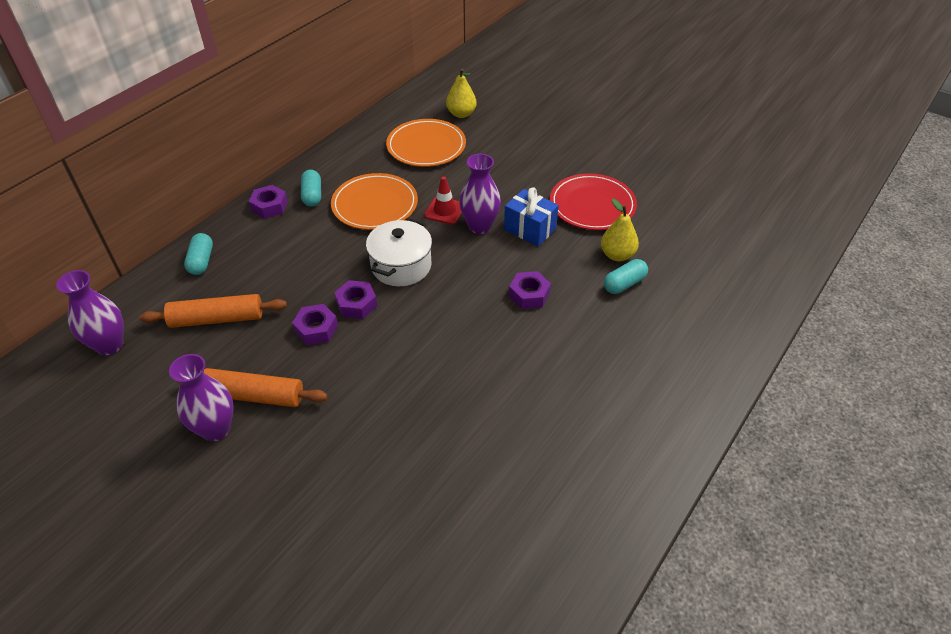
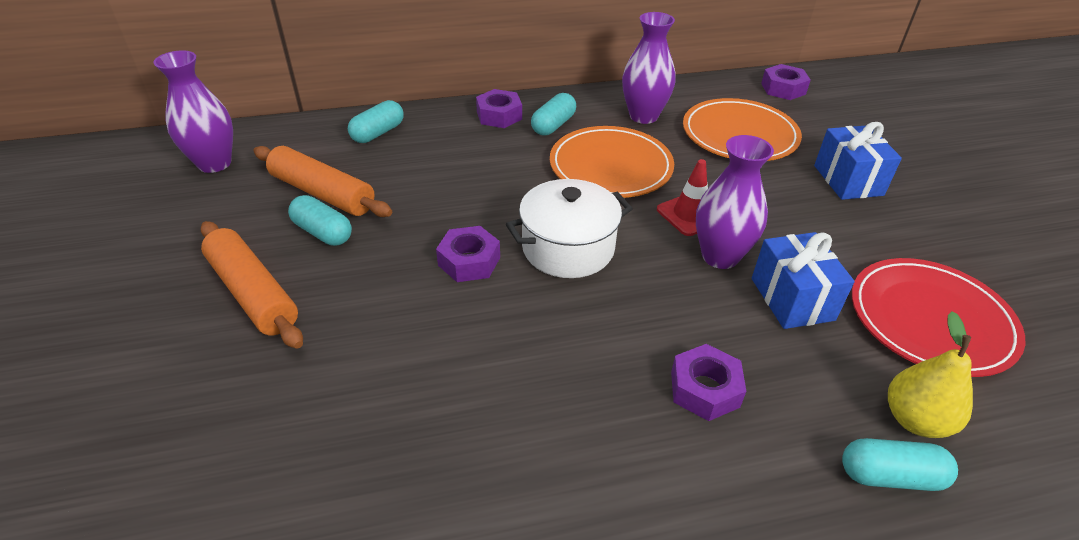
camera: 40 degrees right, 5 degrees down
(215, 429) = (179, 303): purple vase -> purple vase (643, 116)
(250, 340) = (323, 232): none -> turquoise capsule
(316, 329) = (396, 262): purple nut -> purple nut (783, 89)
(461, 114) = (821, 120): yellow pear -> none
(504, 147) = (848, 180): none -> blue gift

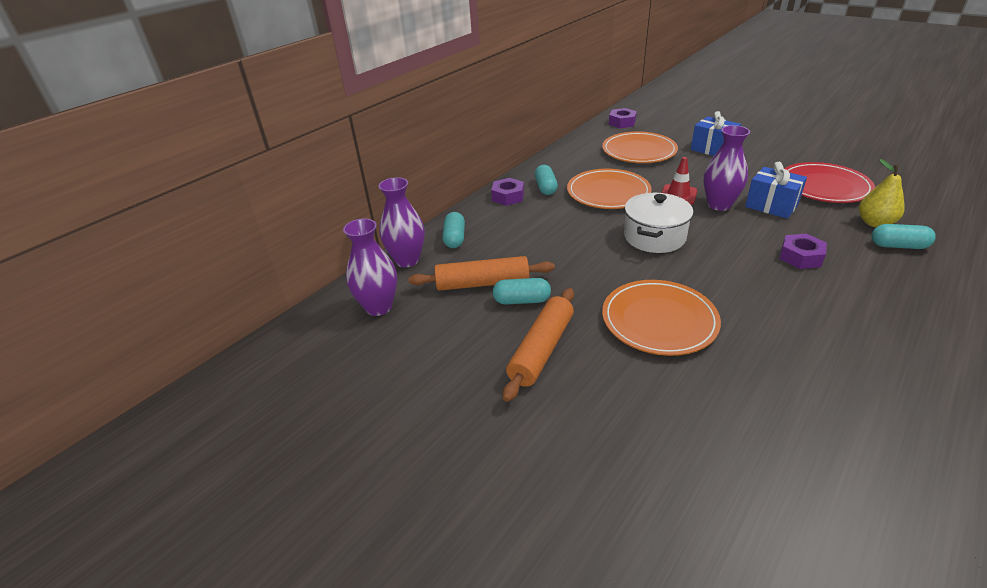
camera: 35 degrees left, 5 degrees down
(253, 293) = (541, 350): orange rolling pin -> orange rolling pin turned 75 degrees counterclockwise
(401, 343) = (659, 320): none -> orange plate
(469, 261) = (622, 268): purple nut -> none
(643, 116) = (581, 163): purple vase -> purple vase (407, 260)
(890, 476) = (898, 246): turquoise capsule -> turquoise capsule turned 45 degrees clockwise

